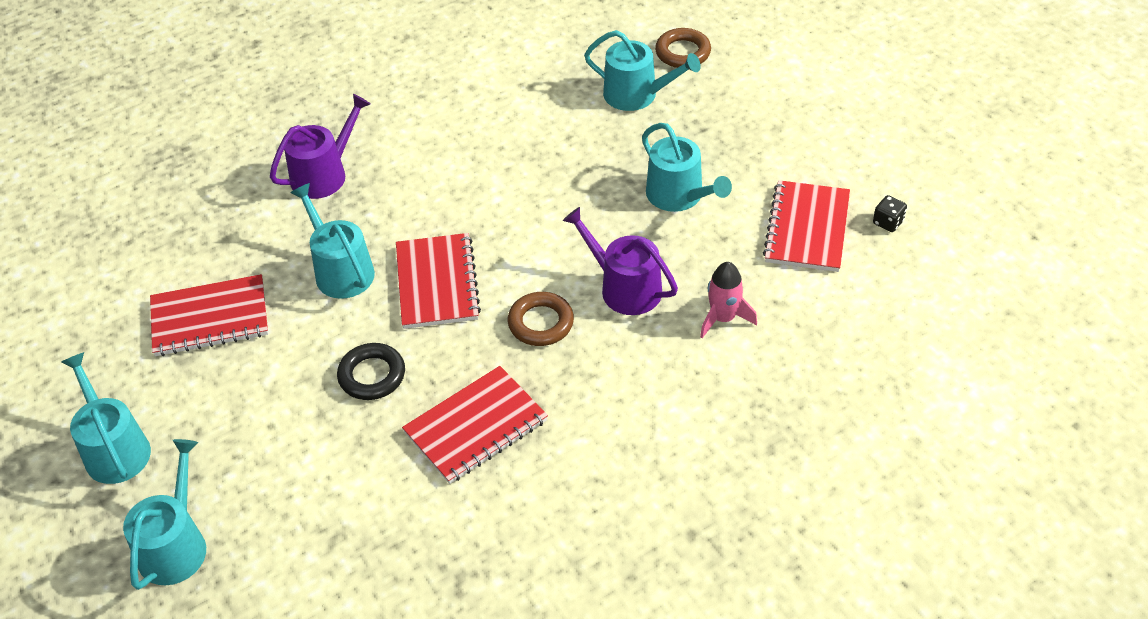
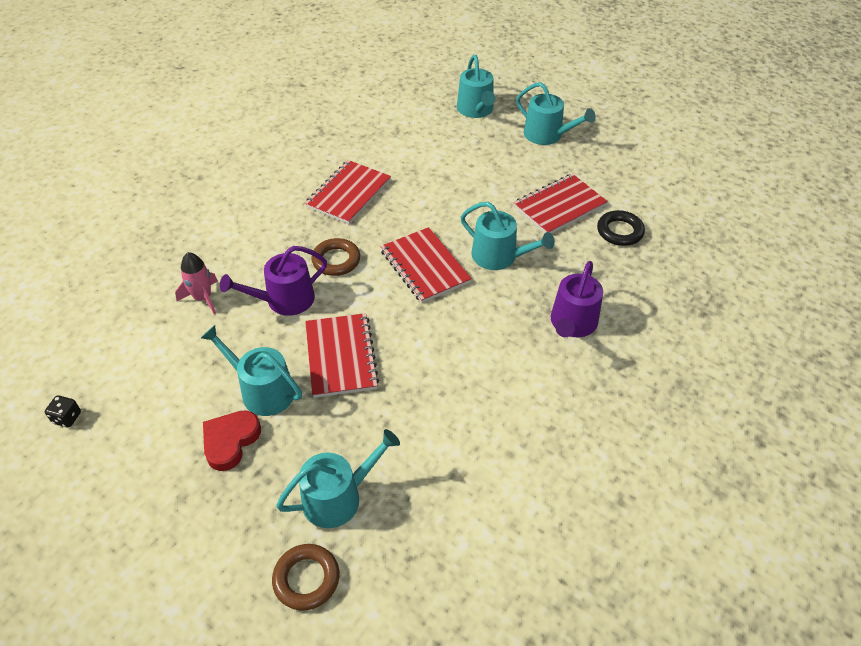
camera: 155 degrees right, 0 degrees up
(372, 375) = (430, 203): black ring -> black ring (619, 231)
(624, 288) = (284, 300): purple watering can -> purple watering can turned 135 degrees clockwise
(637, 95) = (338, 497): turquoise watering can -> turquoise watering can turned 150 degrees clockwise
(722, 159) = (230, 441): none -> red heart
(807, 228) = (142, 391): red notebook -> red notebook (340, 356)

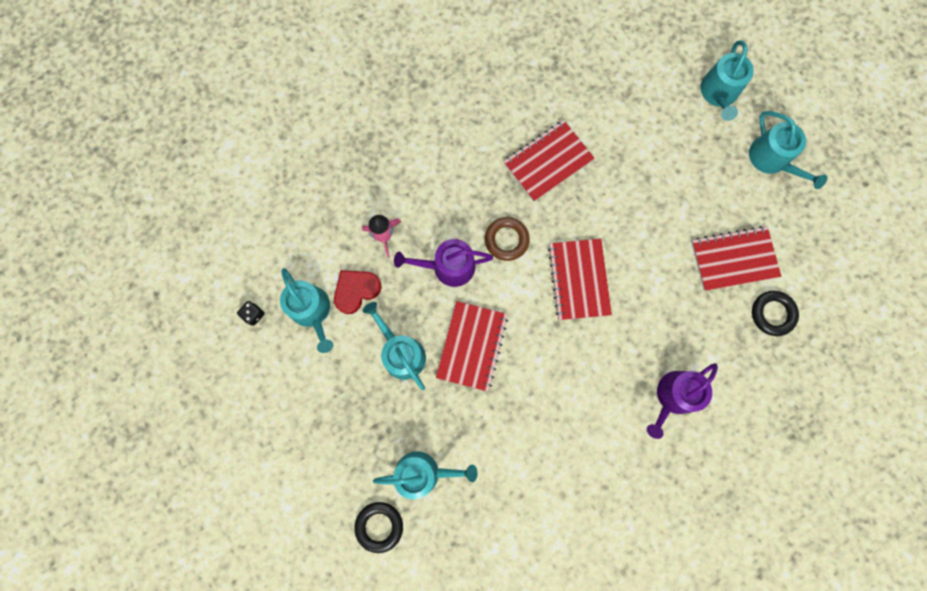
camera: 25 degrees right, 30 degrees up
(230, 441) = (363, 389): red heart -> red heart (356, 291)
(306, 579) = (379, 526): brown ring -> black ring
(499, 256) = (648, 296): turquoise watering can -> turquoise watering can (312, 311)

